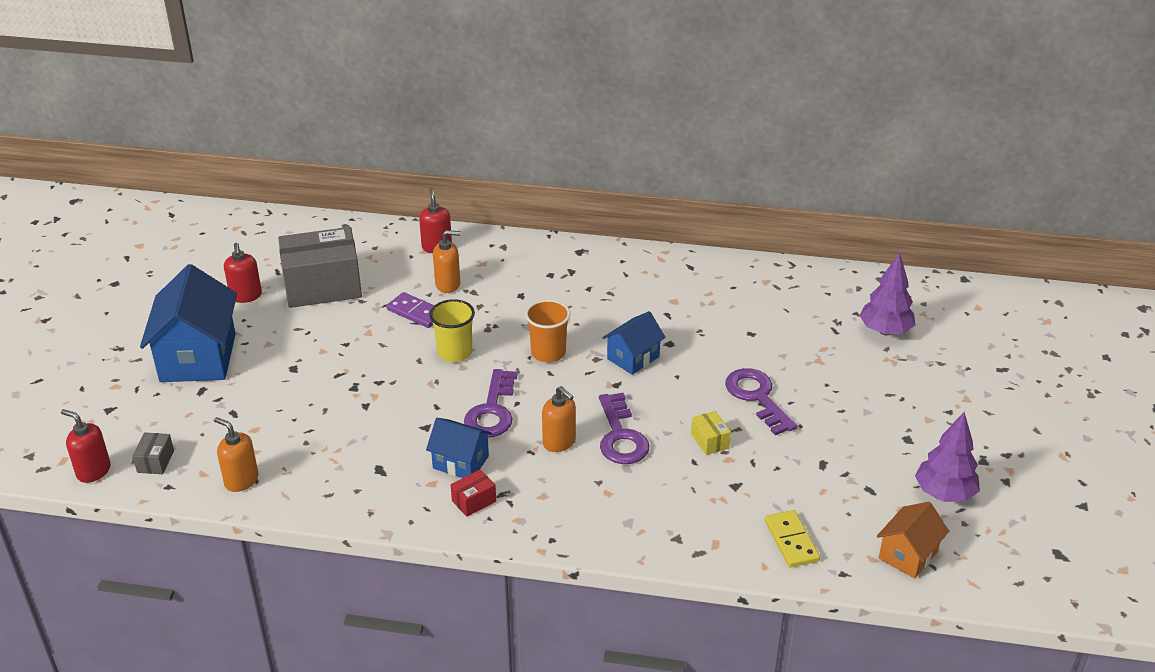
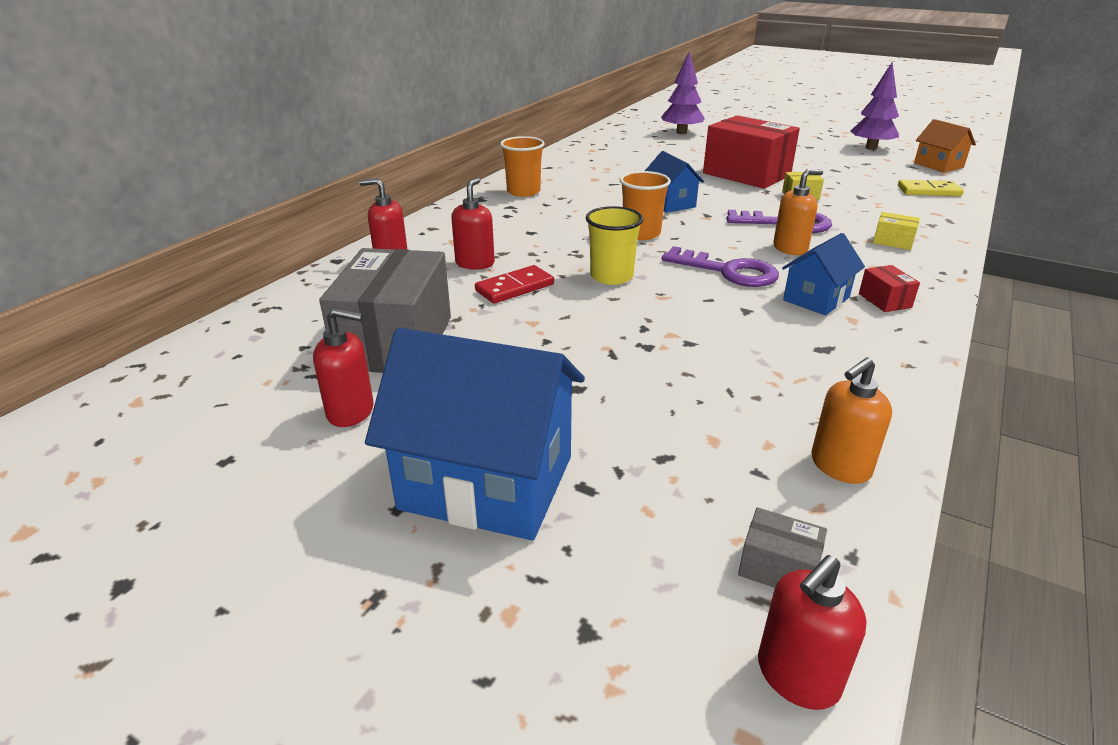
camera: 70 degrees left, 5 degrees down
(416, 312) = (514, 287): purple domino -> red domino
(448, 284) = (475, 263): orange soap dispenser -> red soap dispenser
(611, 269) = (523, 191): none -> orange cup
(611, 508) = (893, 242): none -> yellow box
(757, 397) = (746, 174): purple key -> red box

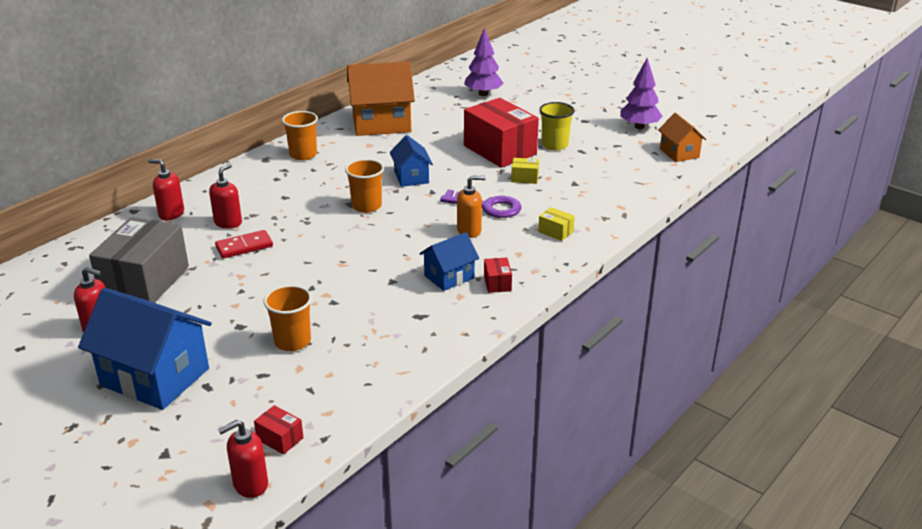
camera: 10 degrees right, 0 degrees up
(593, 160) = (381, 123): none -> orange house
(611, 276) = (318, 243): yellow cup -> yellow cup (554, 145)
(673, 401) = (292, 341): none -> orange cup
(728, 271) = (405, 247): purple key -> none
(778, 568) = (280, 438): grey box -> red box
(840, 466) = (360, 392): orange soap dispenser -> none
(929, 191) = (639, 182): yellow domino -> none

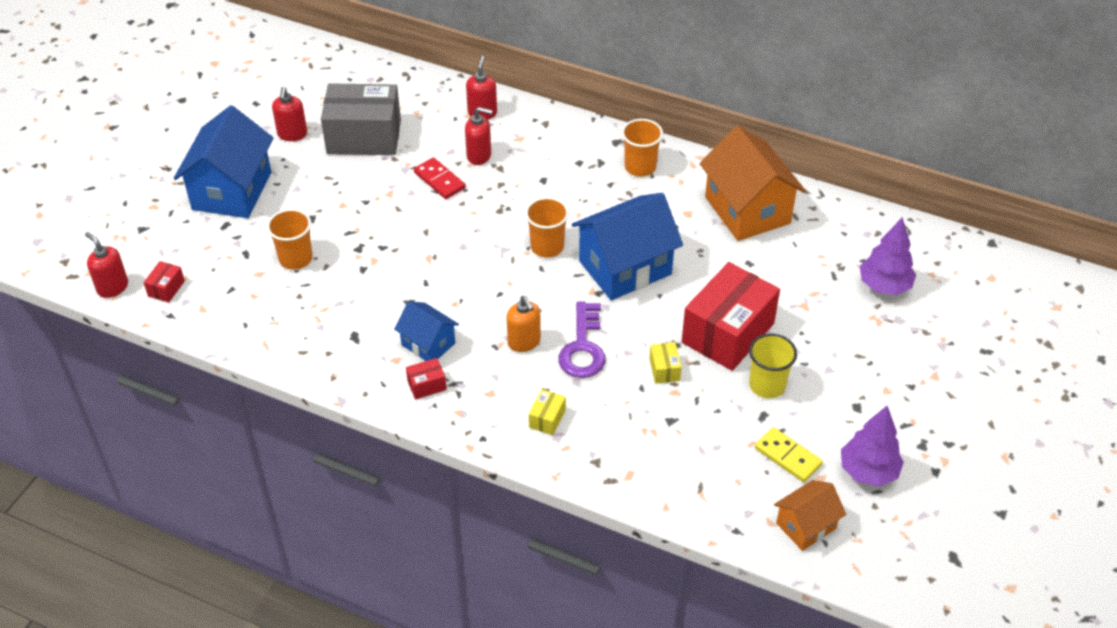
camera: 75 degrees right, 15 degrees up
(411, 177) = (625, 267): blue house -> blue house, size x1.84
(620, 149) = (788, 456): none -> yellow domino

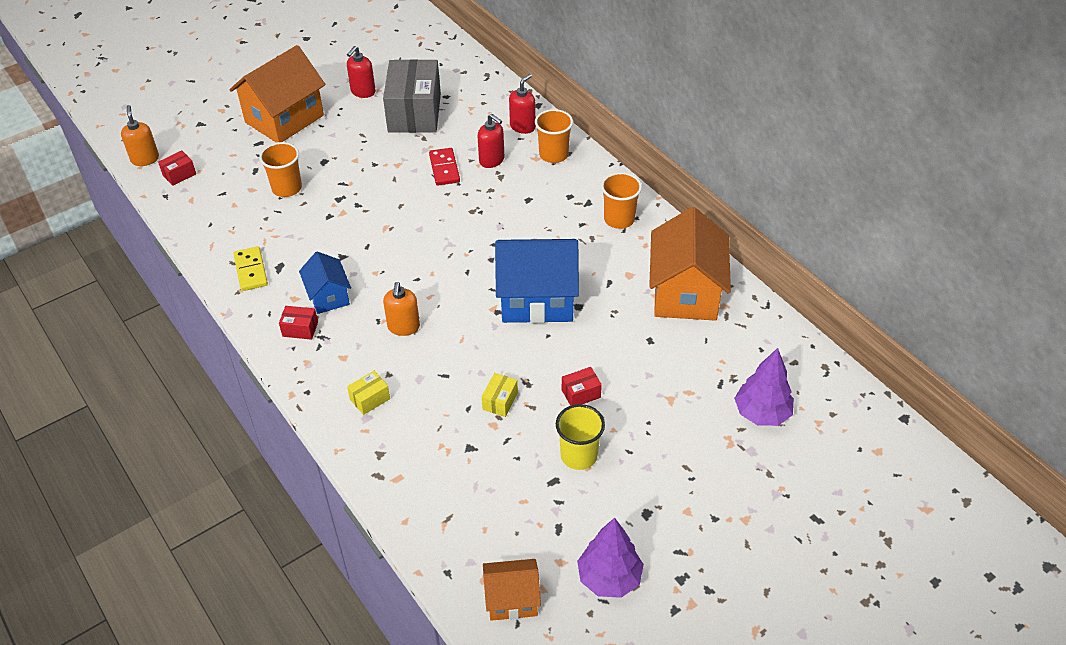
camera: 30 degrees right, 0 degrees up
(112, 287) = (145, 159): red soap dispenser -> orange soap dispenser
(232, 191) = (284, 119): blue house -> orange house
(364, 137) = (414, 113): grey box -> grey box turned 60 degrees clockwise
(547, 247) = (486, 256): orange cup -> orange cup (553, 155)
(583, 347) = (447, 352): purple key -> none
(728, 333) = (581, 393): red box -> red box, size x0.41
(788, 456) = (546, 528): yellow domino -> yellow domino (251, 270)

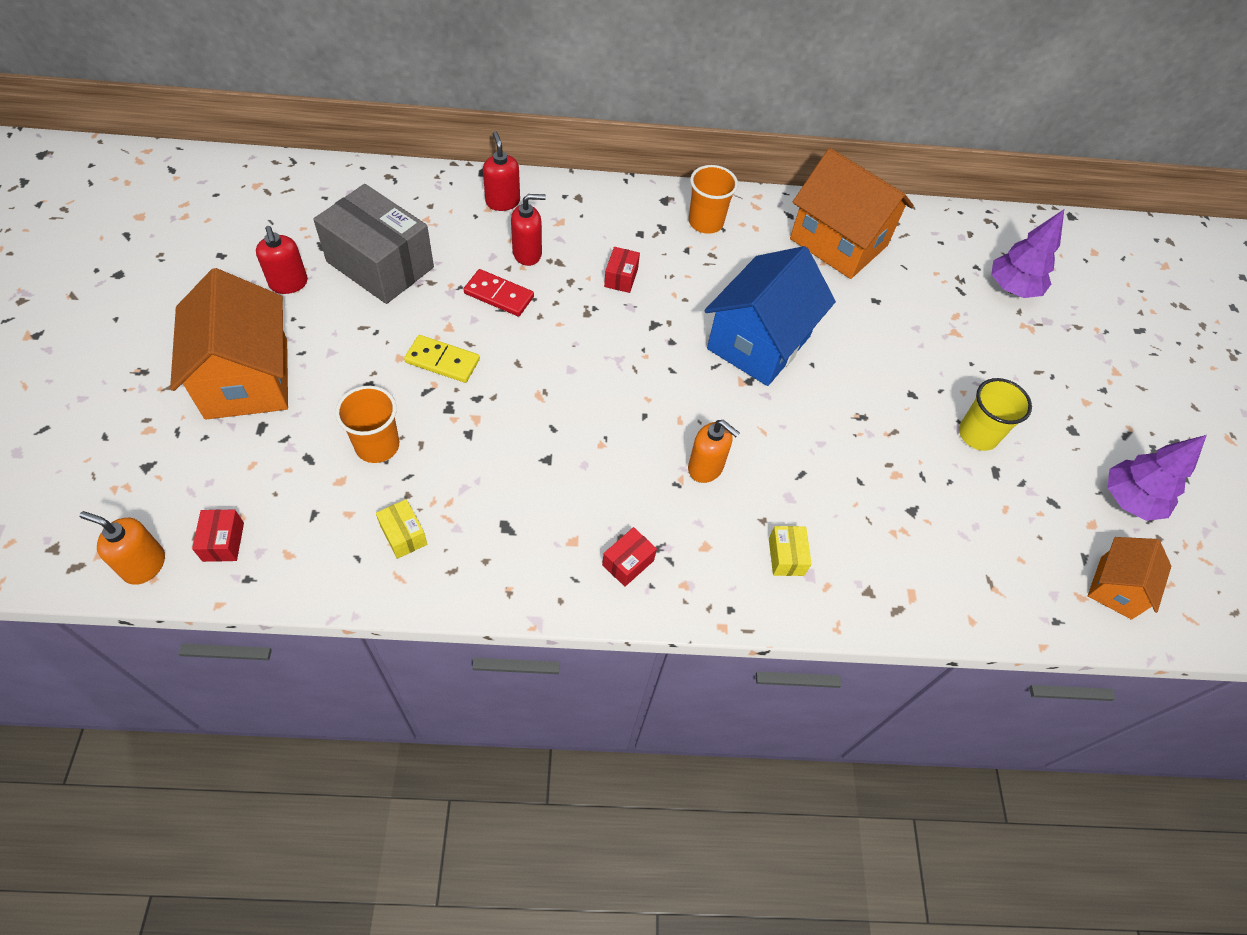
camera: 60 degrees left, 10 degrees up
(251, 270) = (485, 559): yellow domino -> yellow domino (442, 361)
(328, 296) = (600, 507): blue house -> none
(500, 401) = (870, 451): yellow box -> yellow box (403, 535)
(553, 155) = (569, 207): orange cup -> none
(581, 393) = (904, 387): red box -> red box (621, 278)

